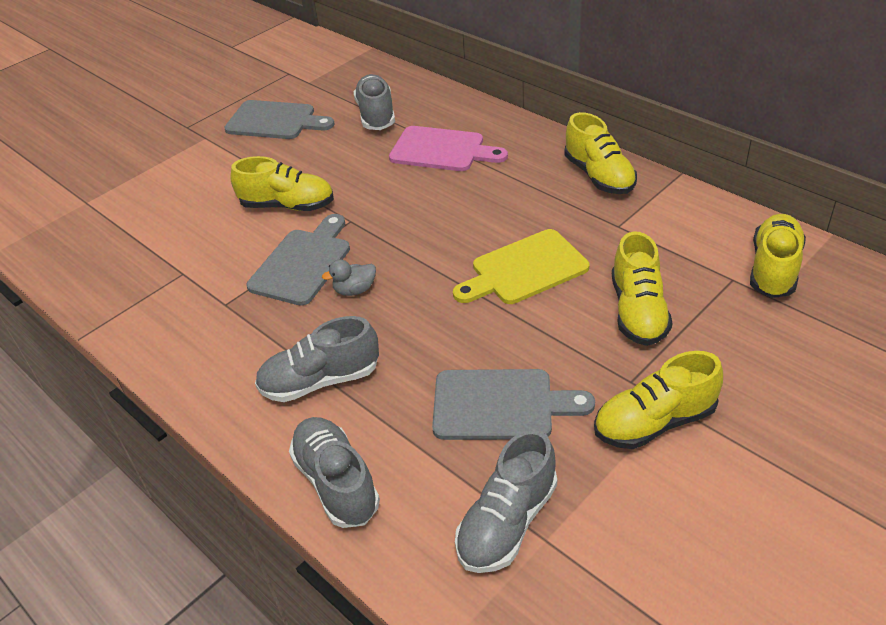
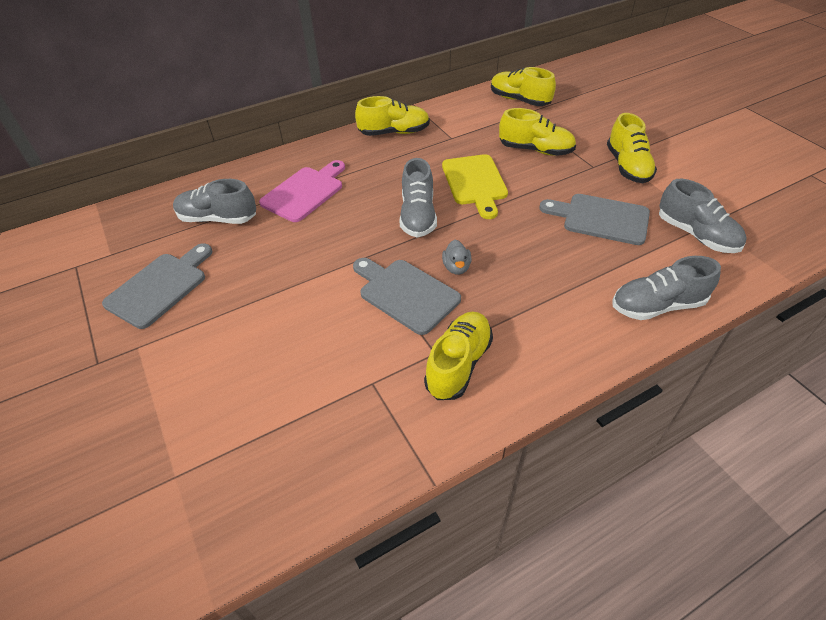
camera: 75 degrees left, 5 degrees up
(287, 206) = (315, 294): yellow shoe -> yellow shoe (458, 364)
(320, 381) = (554, 301): grey shoe -> grey shoe (418, 216)
(500, 405) = (600, 218): grey cutting board -> grey cutting board turned 90 degrees counterclockwise

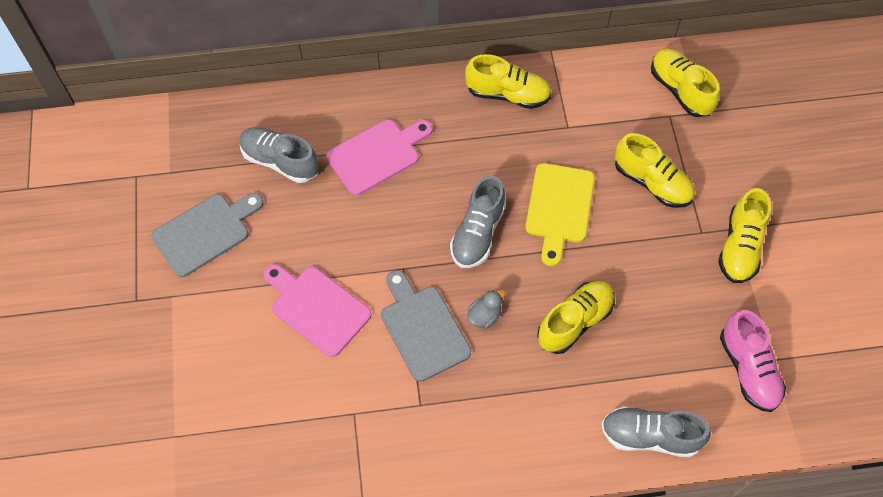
camera: 20 degrees right, 15 degrees up
(296, 310) = (317, 308): none -> pink cutting board
(456, 267) = (484, 316): grey duck -> grey duck turned 150 degrees counterclockwise
(458, 364) = (435, 424): yellow shoe -> yellow shoe (575, 322)
(600, 218) = (663, 309): grey cutting board -> none
(696, 235) = (748, 369): grey shoe -> pink shoe

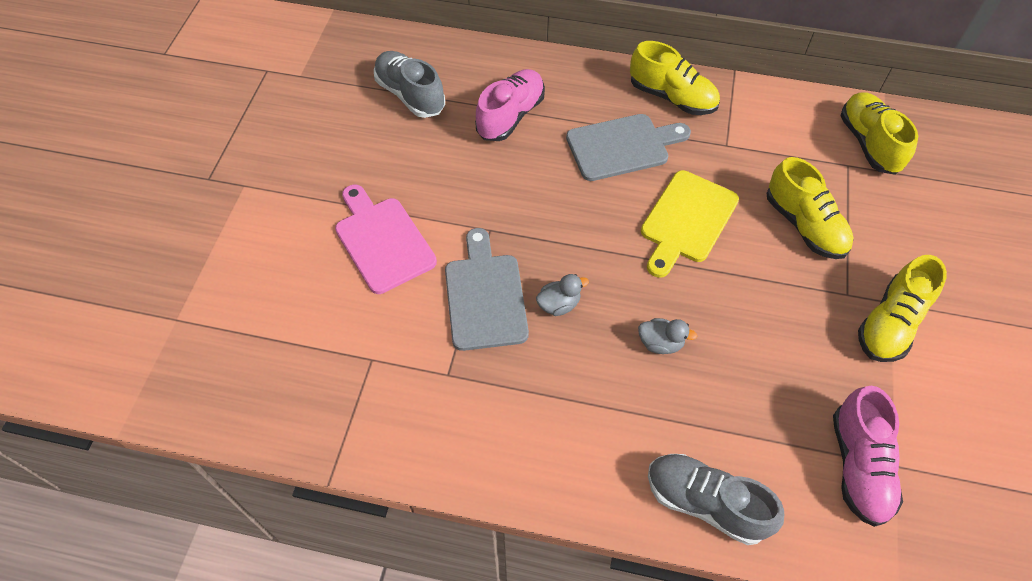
camera: 20 degrees right, 5 degrees down
(205, 232) = (306, 137): grey cutting board -> grey cutting board (622, 146)
(377, 155) = (510, 116): pink cutting board -> pink shoe
(477, 233) = (585, 219): grey shoe -> none
(575, 322) = (660, 343): yellow shoe -> grey duck

